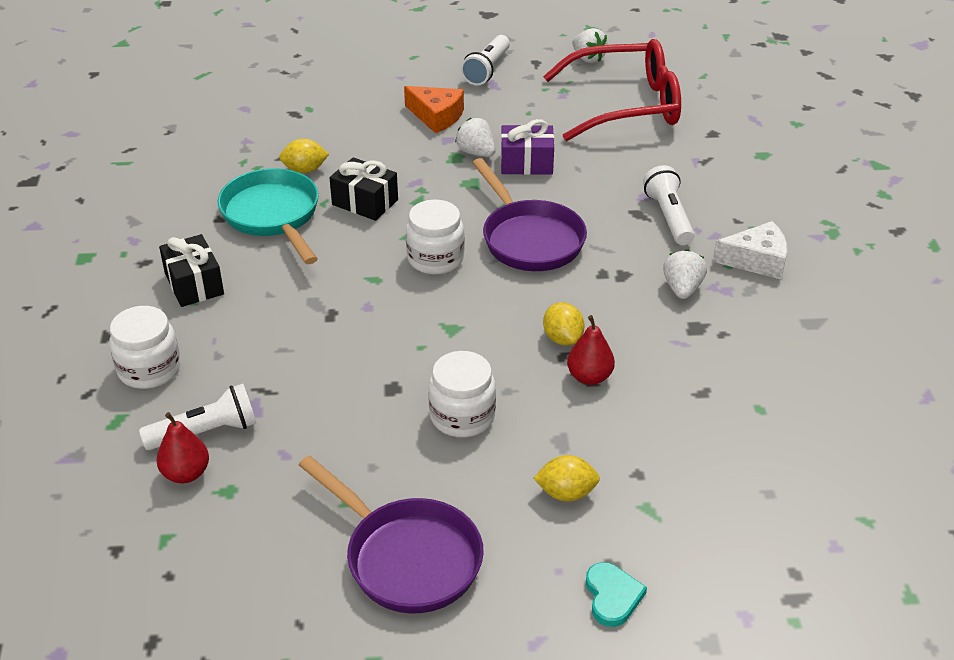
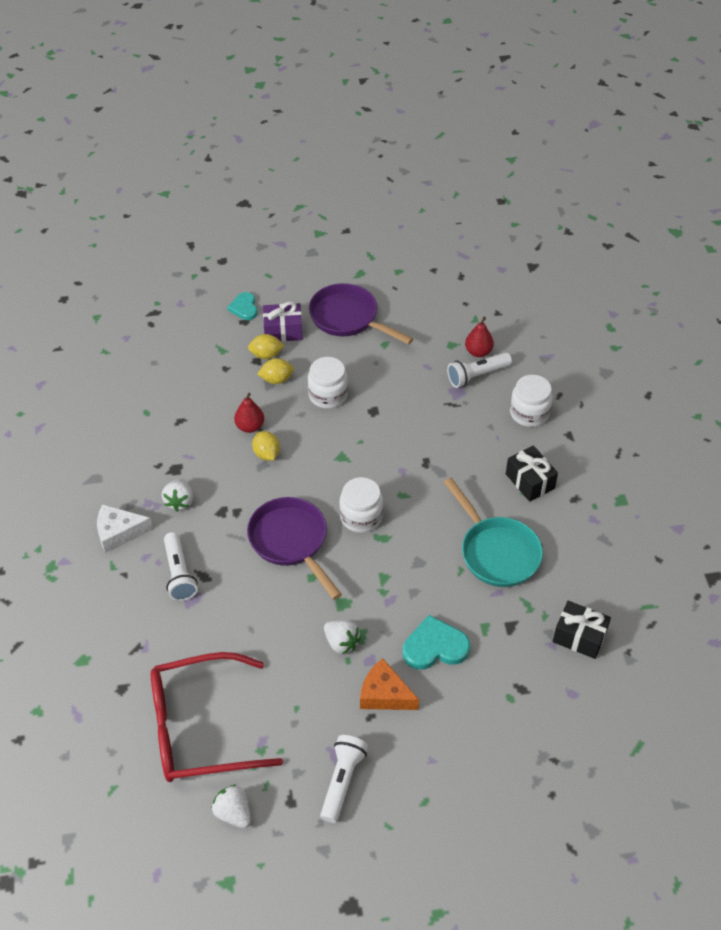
camera: 175 degrees right, 10 degrees up
(305, 170) = (487, 608): yellow lemon -> yellow lemon (276, 379)
(365, 202) = (427, 573): black gift -> black gift (579, 637)
(374, 145) = (435, 646): none -> turquoise heart
(526, 163) = (296, 632): purple gift -> purple gift (283, 331)

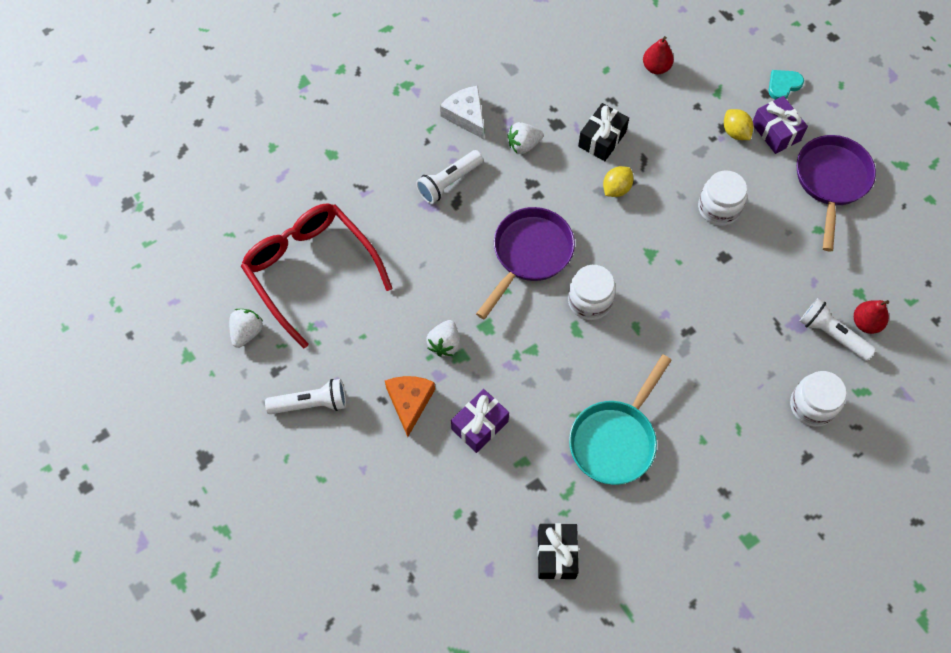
camera: 65 degrees right, 15 degrees up
(250, 427) = (640, 160): red pear -> red pear (656, 67)
(276, 379) = (710, 155): yellow lemon -> none
(435, 646) = (479, 425): turquoise heart -> purple gift
(529, 481) = (721, 439): black gift -> black gift (602, 139)

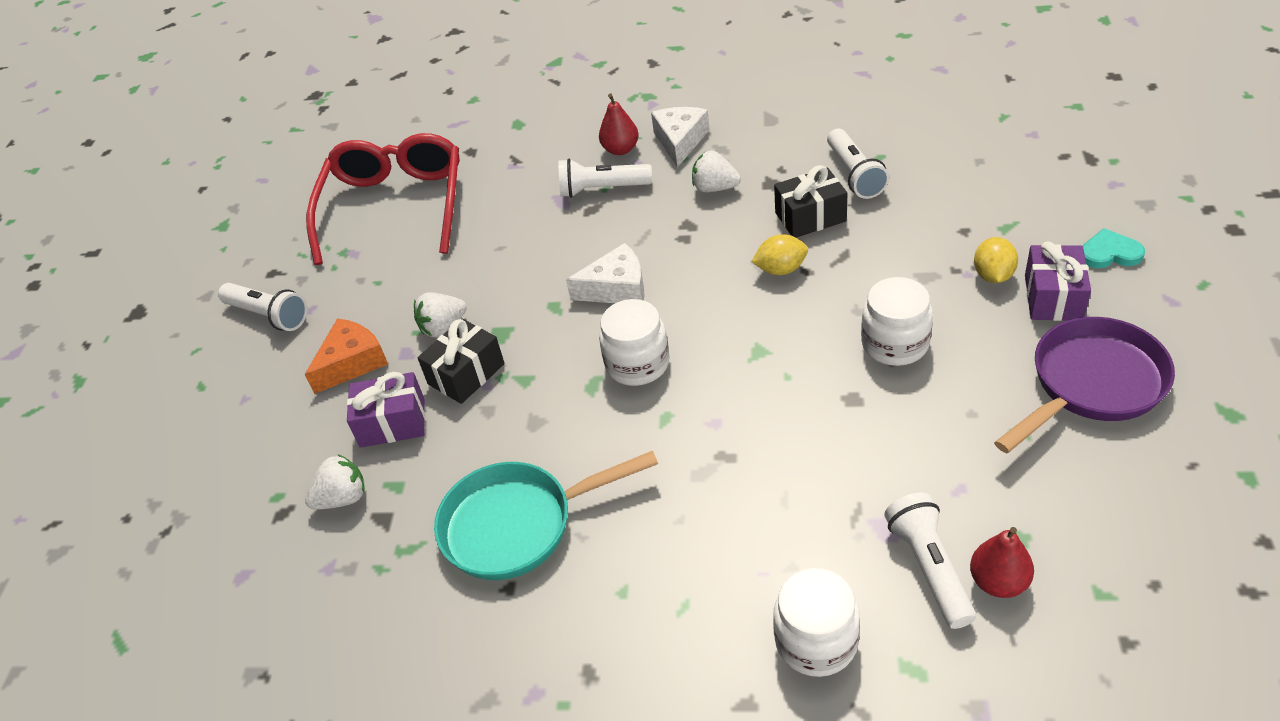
camera: 45 degrees right, 20 degrees down
(247, 332) = (287, 230): white strawberry -> white strawberry (343, 498)
(529, 255) = (616, 288): purple pan -> white cheese
(556, 554) = (322, 609): black gift -> black gift (466, 374)
(602, 92) = (854, 174): none -> white flashlight
(656, 67) = (945, 175): red pear -> red pear (620, 149)

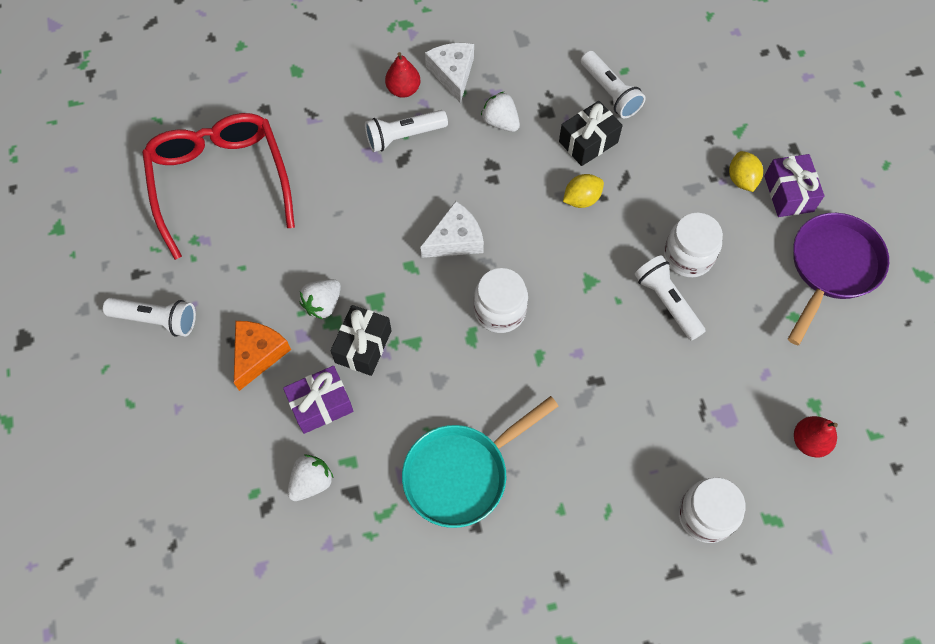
camera: 25 degrees left, 20 degrees up
(715, 188) = (500, 122): white strawberry -> white strawberry turned 45 degrees clockwise
(929, 568) = (762, 441): white flashlight -> white flashlight (667, 302)
(1110, 253) = (818, 145): turquoise heart -> none

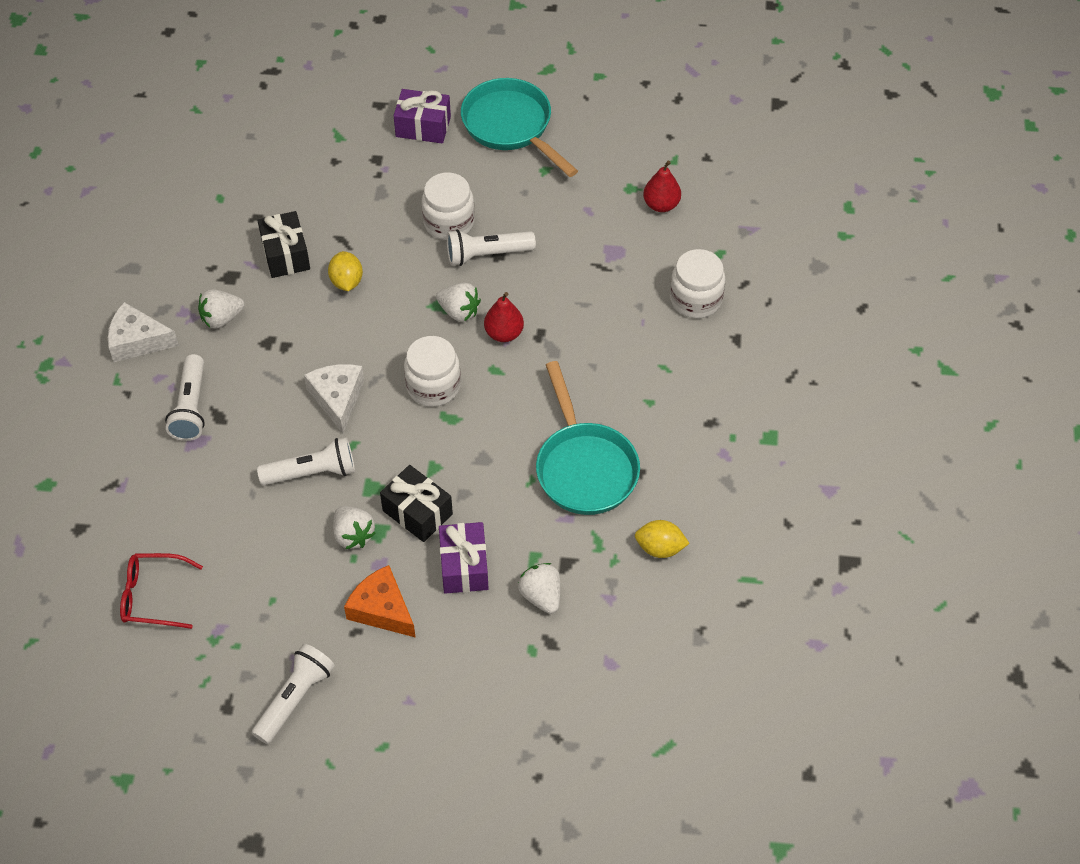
camera: 70 degrees left, 10 degrees down
(220, 183) = (154, 596): red glasses -> red glasses, size x0.50
(403, 89) = (131, 390): red pear -> red pear (504, 333)
(591, 302) = (459, 311): none -> white strawberry
(610, 92) = (238, 218): white flashlight -> white flashlight (312, 472)
(741, 179) = (391, 154): yellow lemon -> yellow lemon (660, 548)
(831, 268) = (511, 126): purple pan -> turquoise pan

